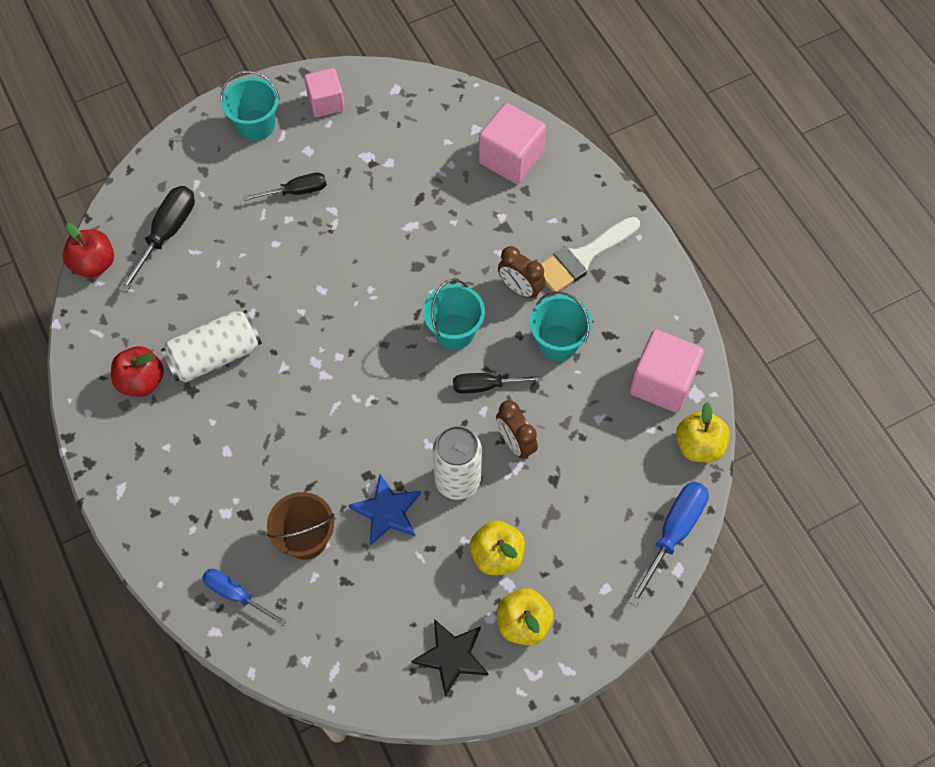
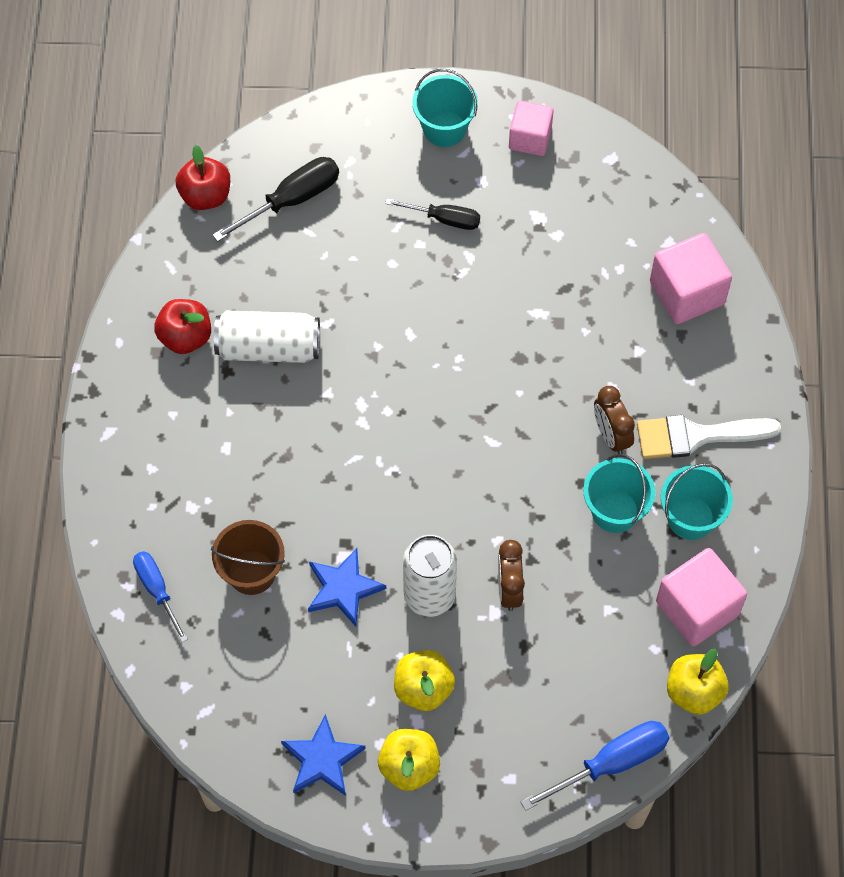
camera: 30 degrees right, 0 degrees up
(452, 656) = (322, 759): black star -> blue star
(454, 331) = (516, 445): turquoise bucket -> turquoise bucket (690, 518)
(485, 386) = (514, 516): black screwdriver -> none

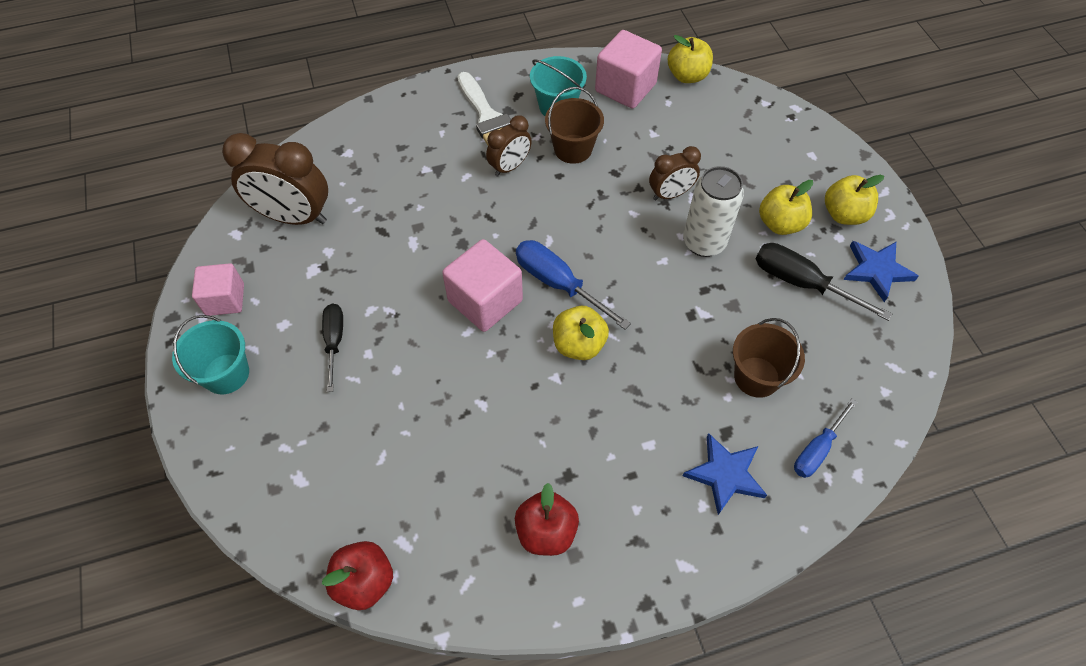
camera: 110 degrees left, 5 degrees down
(268, 348) = (528, 446): white can -> none
(292, 199) = (346, 487): black screwdriver -> black screwdriver (800, 282)
(343, 588) = (731, 303): blue star -> blue star (725, 474)
(354, 426) = (579, 345): none -> yellow apple
(612, 763) = (763, 104): blue screwdriver -> blue screwdriver (557, 283)
(614, 212) = (294, 217): none -> brown clock
(615, 511) = (573, 149): turquoise bucket -> brown bucket
(687, 293) = (361, 152): pink cube -> pink cube (485, 301)

